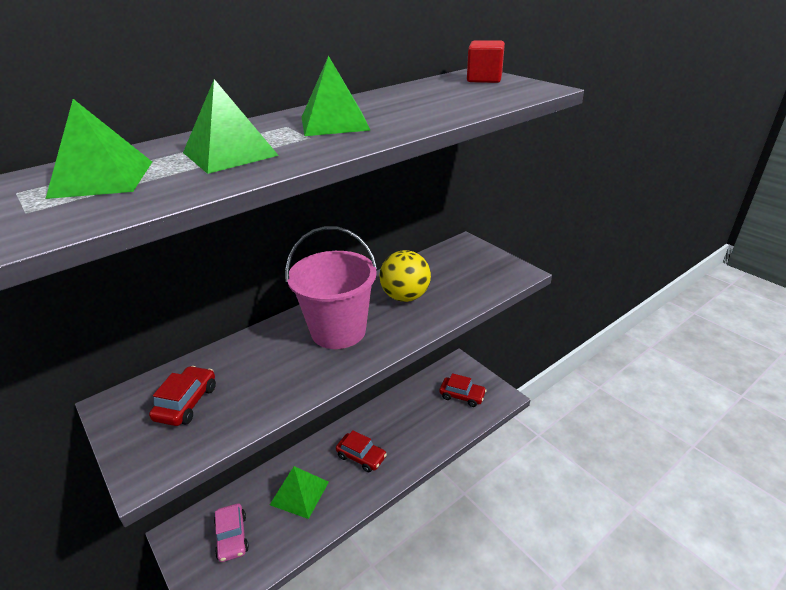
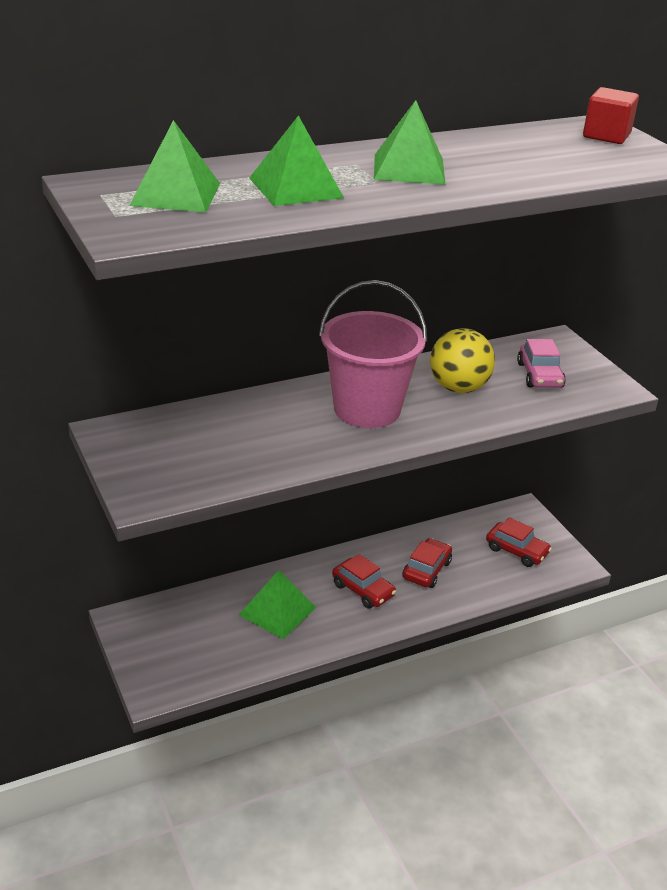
camera: 10 degrees right, 0 degrees up
(187, 403) = (187, 446): red car -> red car (427, 570)
(232, 537) = (189, 636): pink car -> pink car (539, 375)

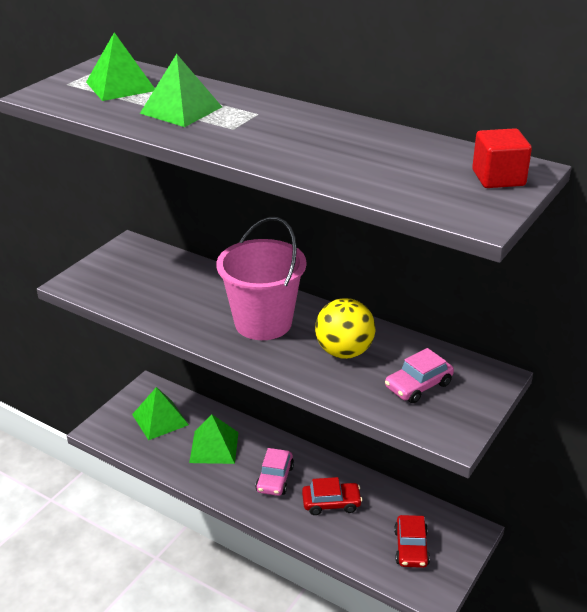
camera: 60 degrees right, 0 degrees up
(363, 590) = (275, 479): red car -> pink car
(409, 169) = (275, 130): green pyramid -> green pyramid (160, 419)

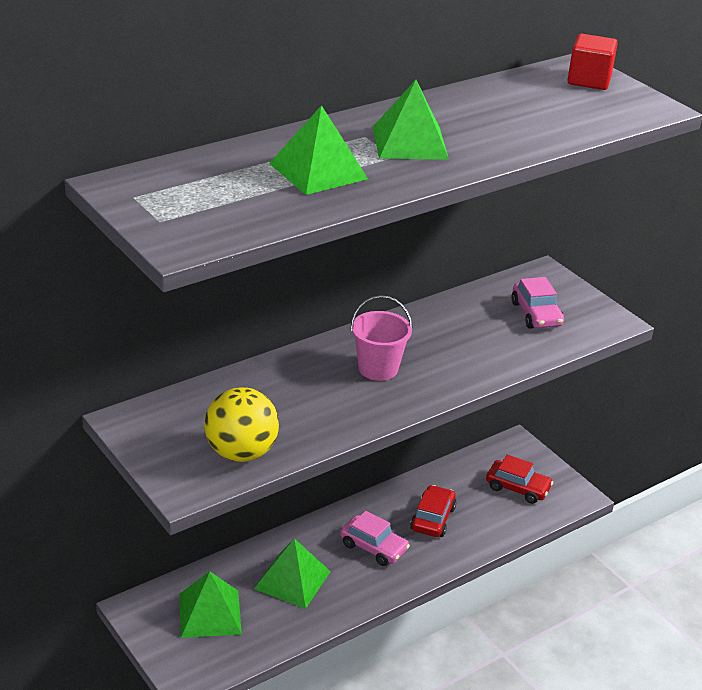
camera: 70 degrees left, 0 degrees up
(120, 86) = (207, 190): green pyramid -> green pyramid (410, 143)
(263, 323) = (378, 368): pink bucket -> pink bucket, size x0.59
(344, 352) = (461, 336): yellow ball -> yellow ball (241, 453)

